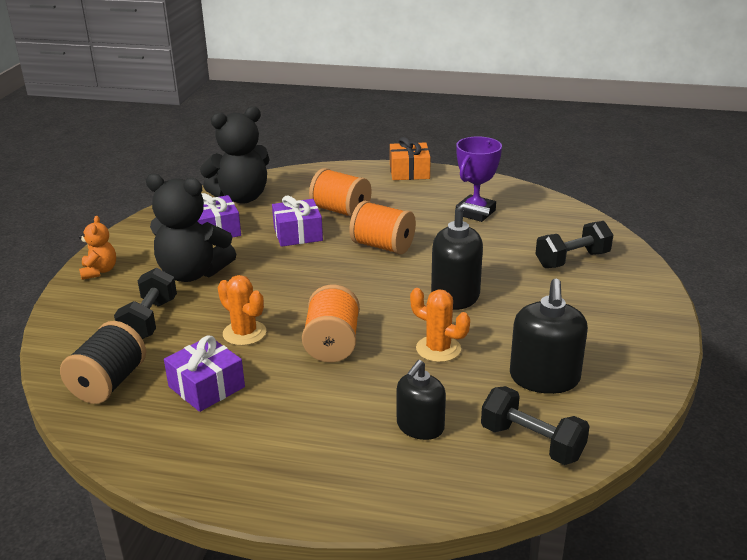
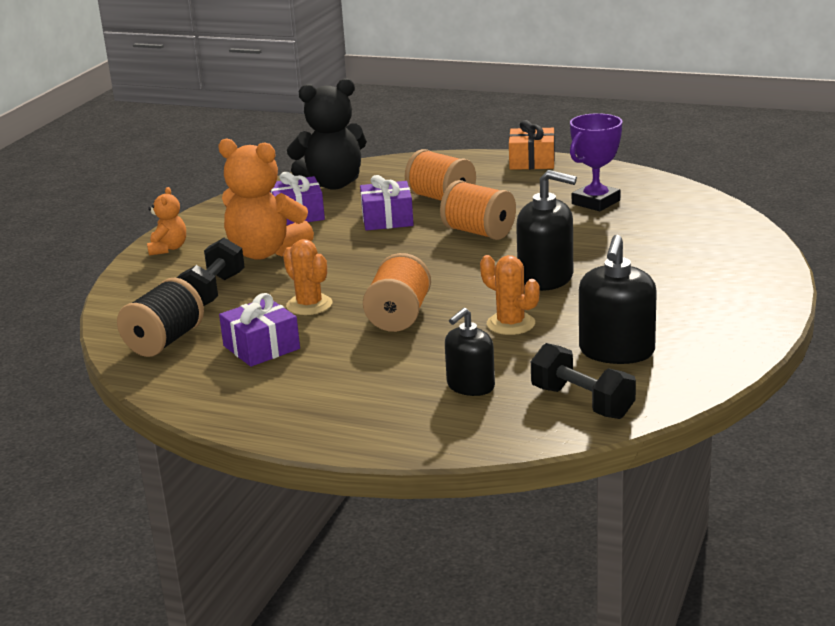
camera: 10 degrees right, 5 degrees down
(192, 273) = (265, 252): black teddy bear -> orange teddy bear
(572, 260) = (691, 249): black dumbbell -> none

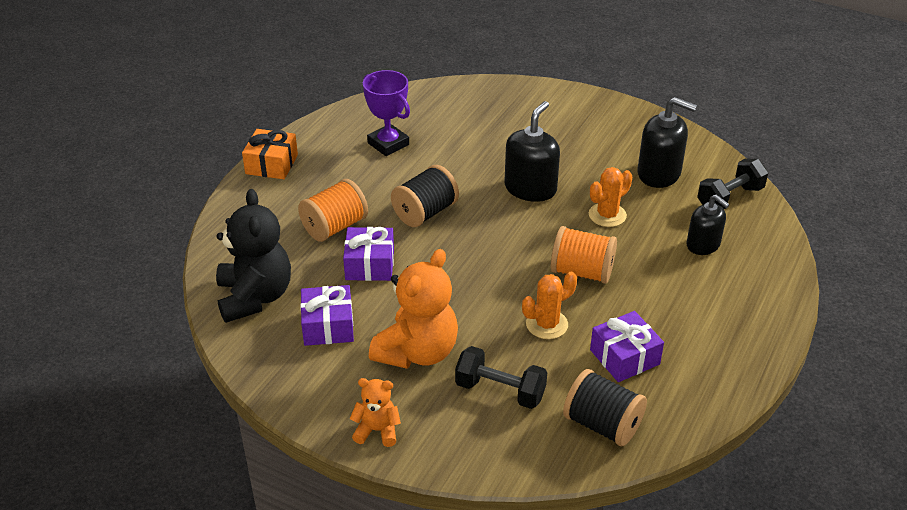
camera: 85 degrees left, 15 degrees up
(478, 232) = (425, 213): orange spool -> black spool

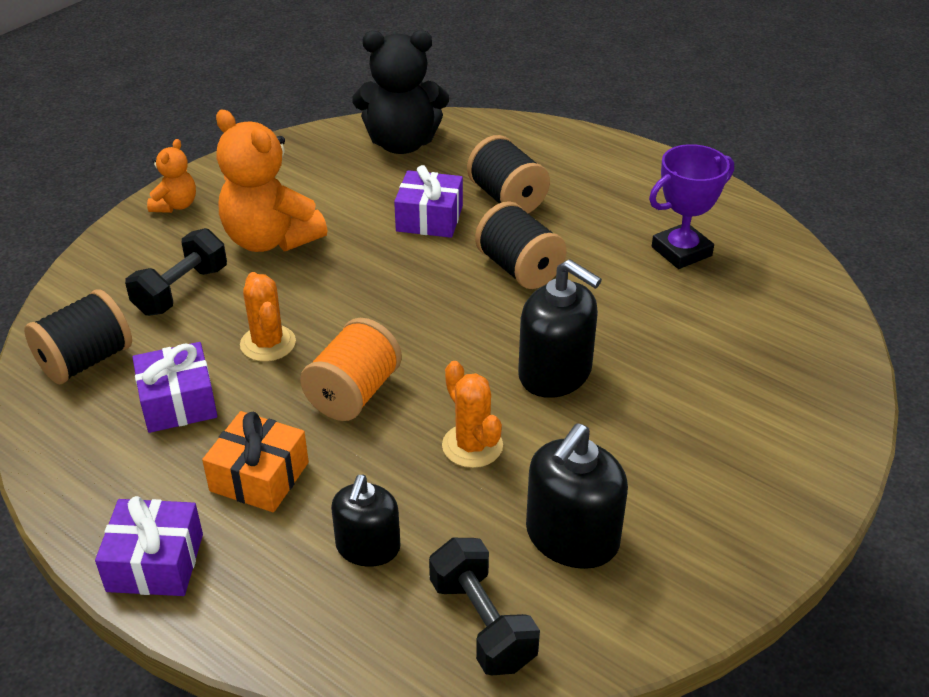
camera: 100 degrees right, 0 degrees up
(271, 164) = (642, 160): orange gift -> orange gift (259, 476)
(328, 326) = (338, 185): purple gift -> purple gift (155, 562)
(334, 227) = (507, 198): orange spool -> black spool
(703, 245) = (368, 547): black soap dispenser -> black soap dispenser turned 45 degrees counterclockwise

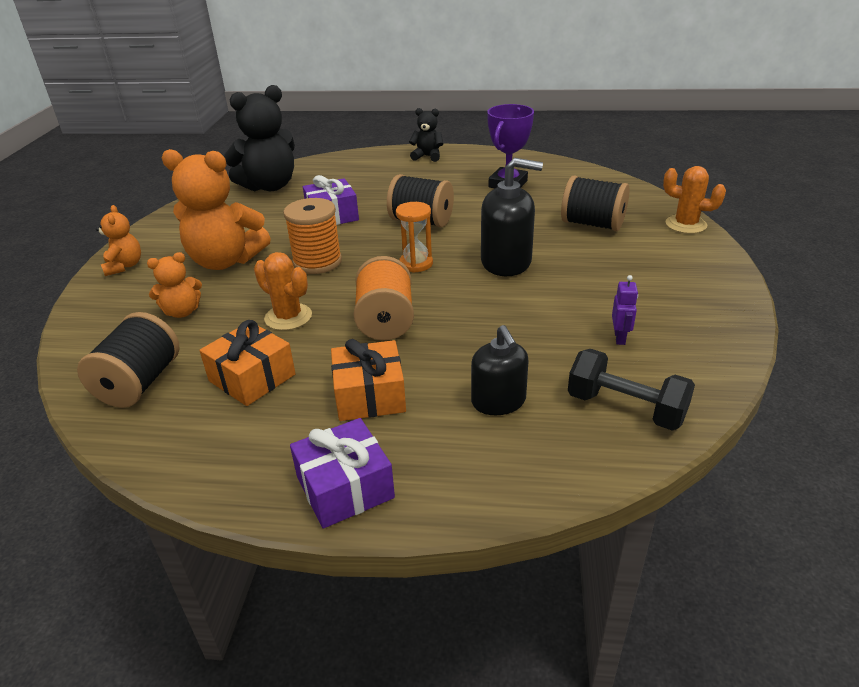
camera: 30 degrees left, 5 degrees down
(178, 402) = (252, 378): purple gift -> orange gift
(181, 291) = (182, 312): black dumbbell -> orange teddy bear
(356, 281) = (317, 262): none -> orange spool
(454, 330) = (416, 264): none -> orange hourglass
(472, 446) = (500, 317): orange cactus -> orange cactus (685, 225)
(507, 198) = (373, 191): black spool -> black spool (592, 224)
(571, 538) = (620, 338): black soap dispenser -> purple robot
(626, 163) = (427, 156): none -> black teddy bear

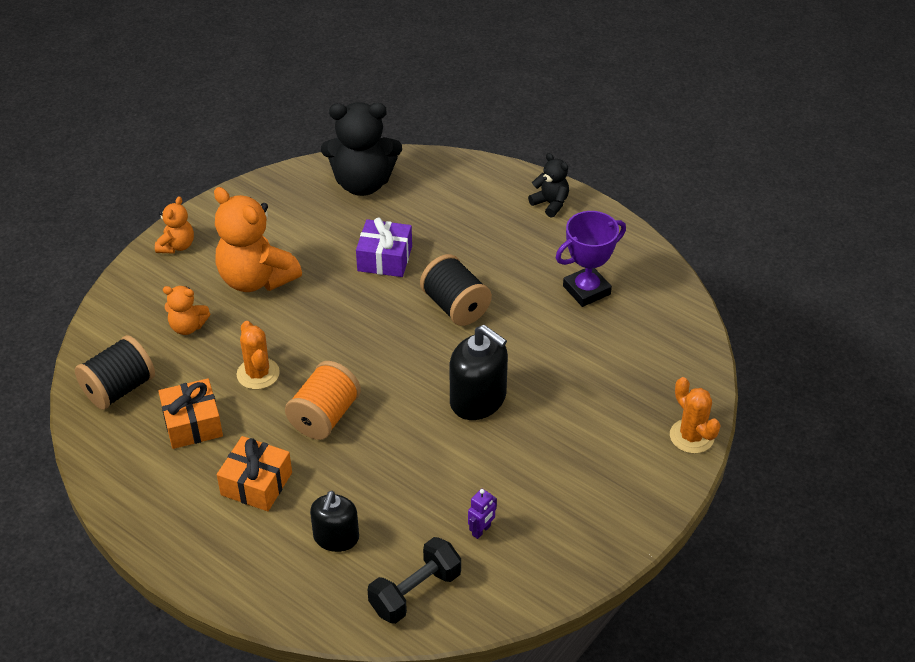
camera: 30 degrees right, 10 degrees up
(317, 262) = (326, 318): orange spool -> none
(345, 487) = (186, 548): purple gift -> none
(416, 264) = (402, 362): orange hourglass -> none
(592, 224) = (604, 390): black spool -> none
(625, 408) = (415, 592): black dumbbell -> black dumbbell turned 75 degrees clockwise

